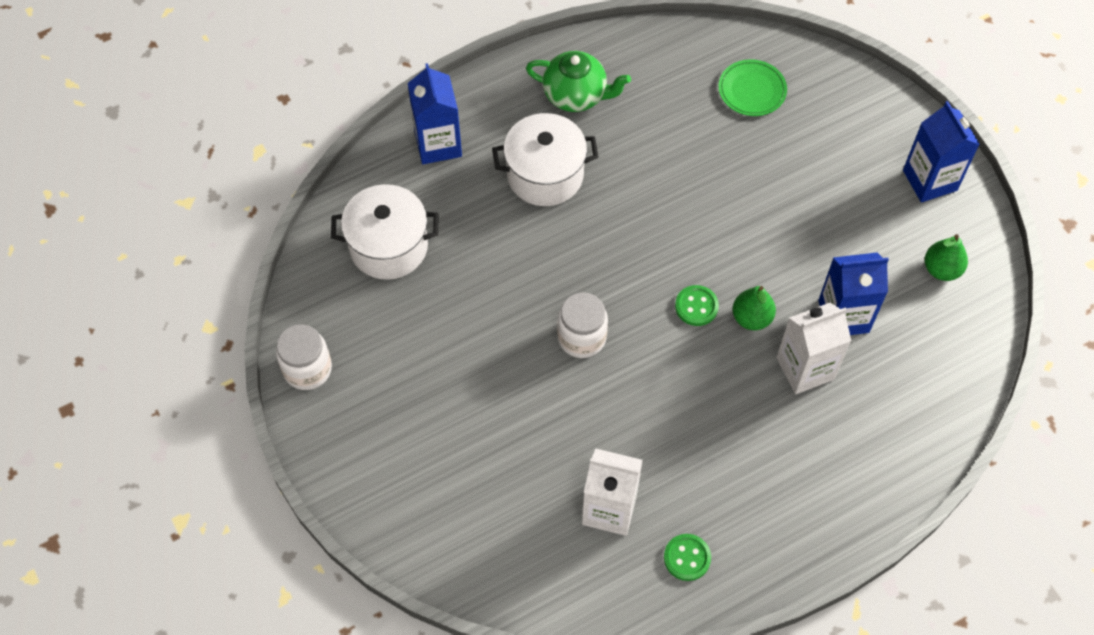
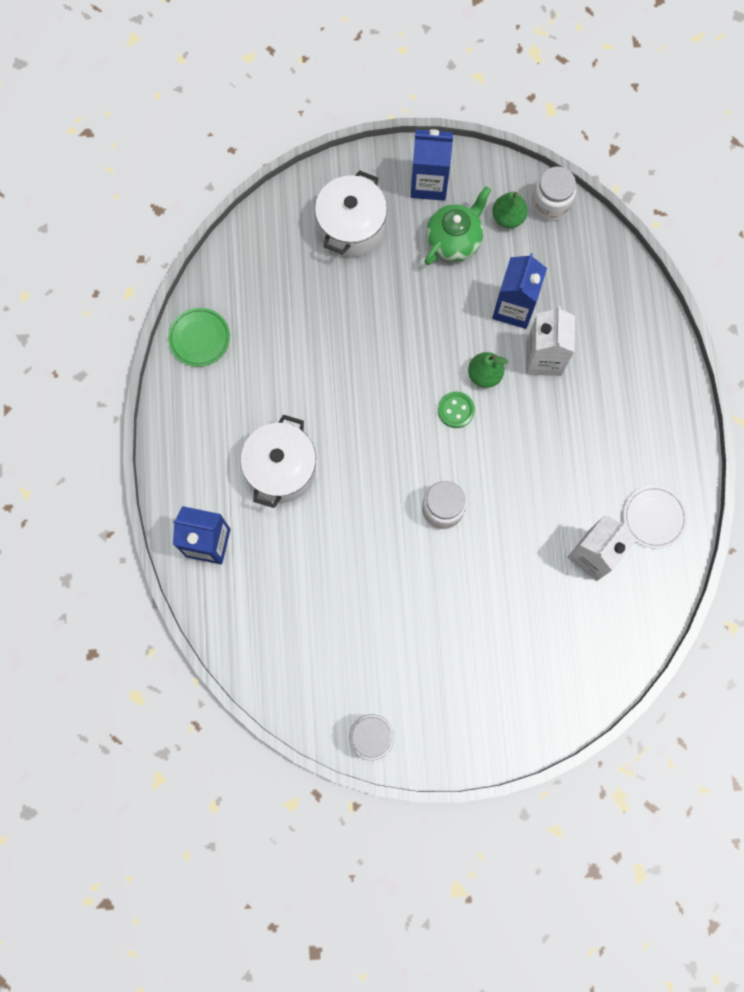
camera: 65 degrees left, 15 degrees up
(388, 246) = (288, 625): white pot -> white pot (351, 227)
(576, 95) = (216, 409): green teapot -> green teapot (454, 240)
(687, 558) = (654, 517): green button -> white plate
(752, 90) = (282, 269): green plate -> green plate (199, 338)
(984, 305) = (550, 204): none -> white jar

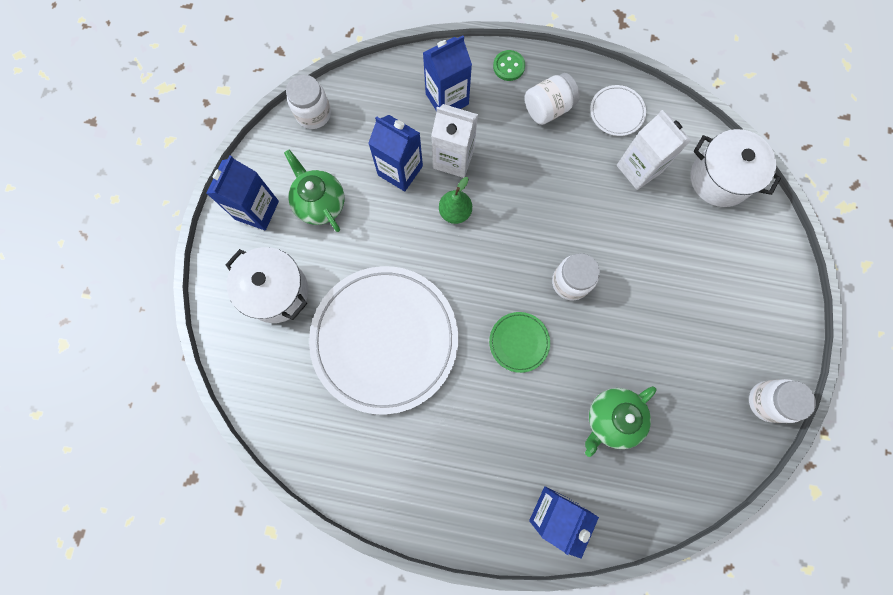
camera: 75 degrees left, 0 degrees up
(199, 338) = (343, 469): green plate -> green plate (519, 342)
(281, 469) = (497, 420): white pot -> white pot (720, 179)
(311, 580) = (611, 419): none -> green teapot
(332, 342) = (385, 339): none -> white plate
(456, 410) = (481, 245): green button -> green button (508, 66)
(508, 217) = (314, 152): green pear -> none
(611, 333) = (447, 99): none -> blue carton
(634, 442) = (548, 108): none -> white jar

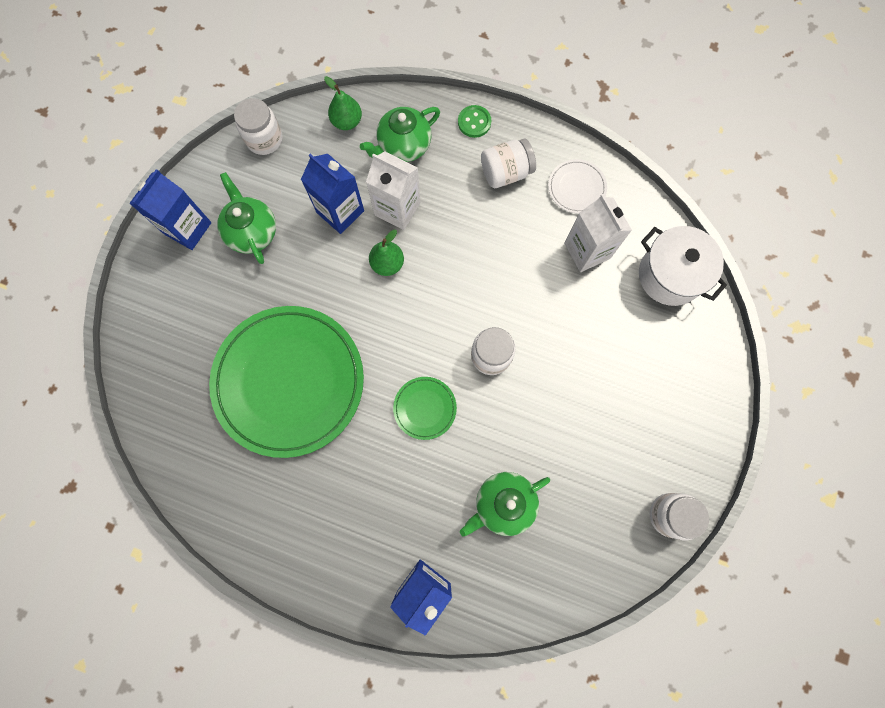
camera: 10 degrees right, 0 degrees up
(276, 292) = (190, 314): white pot -> none
(385, 339) = (289, 381): white plate -> green plate
(388, 85) = (347, 121): none -> green pear
(447, 99) = (403, 146): blue carton -> green teapot

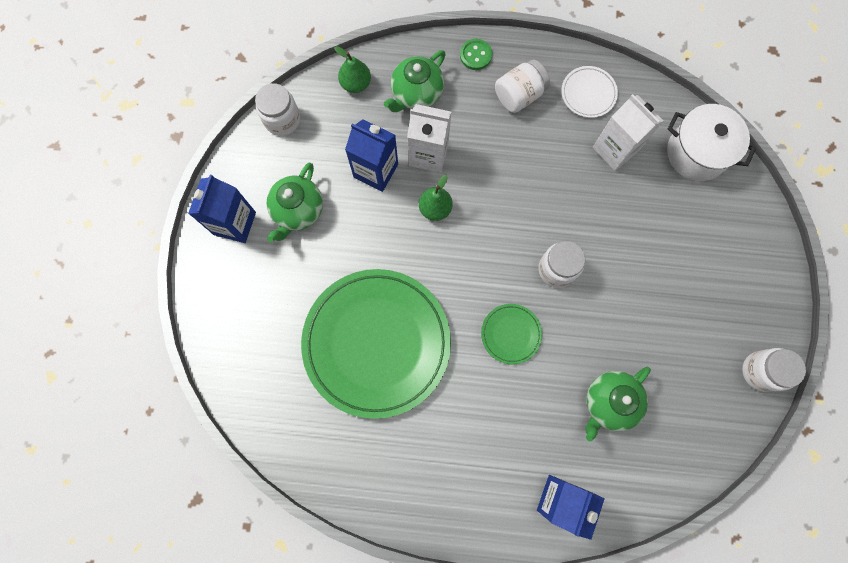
camera: 15 degrees left, 0 degrees up
(252, 232) = (298, 211): green teapot -> green teapot turned 120 degrees counterclockwise

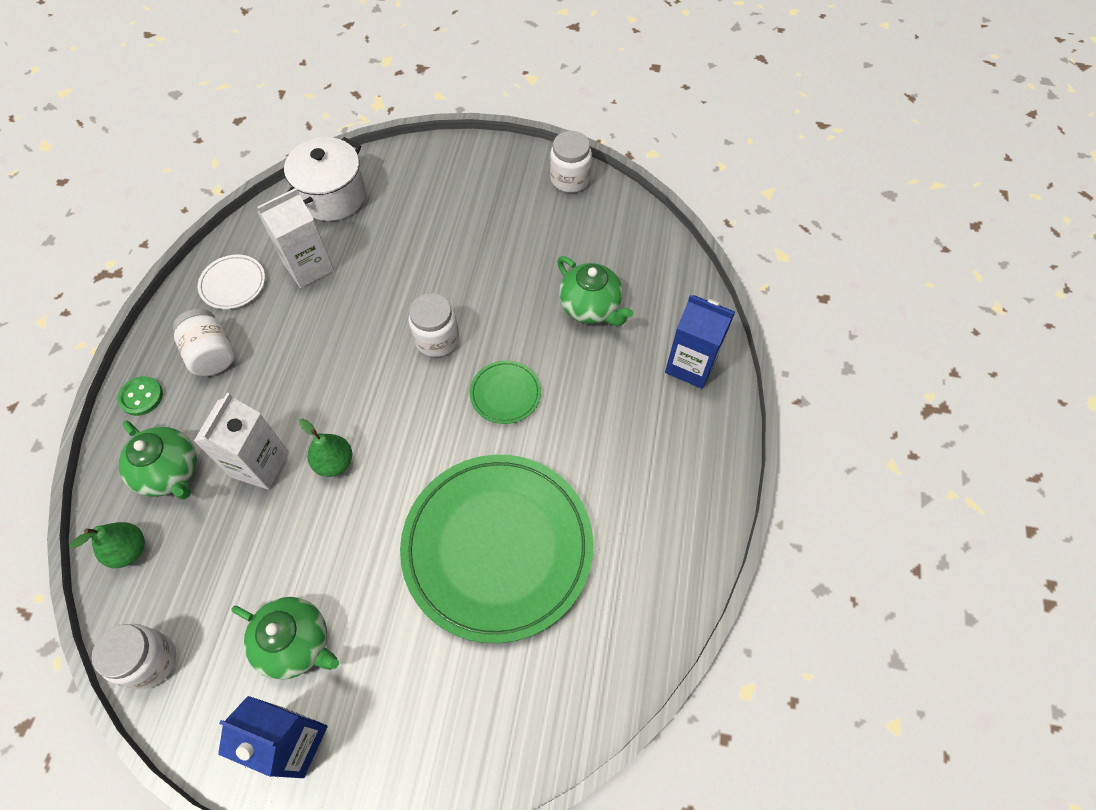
camera: 85 degrees left, 15 degrees down
(376, 170) = (264, 532): blue carton -> none

